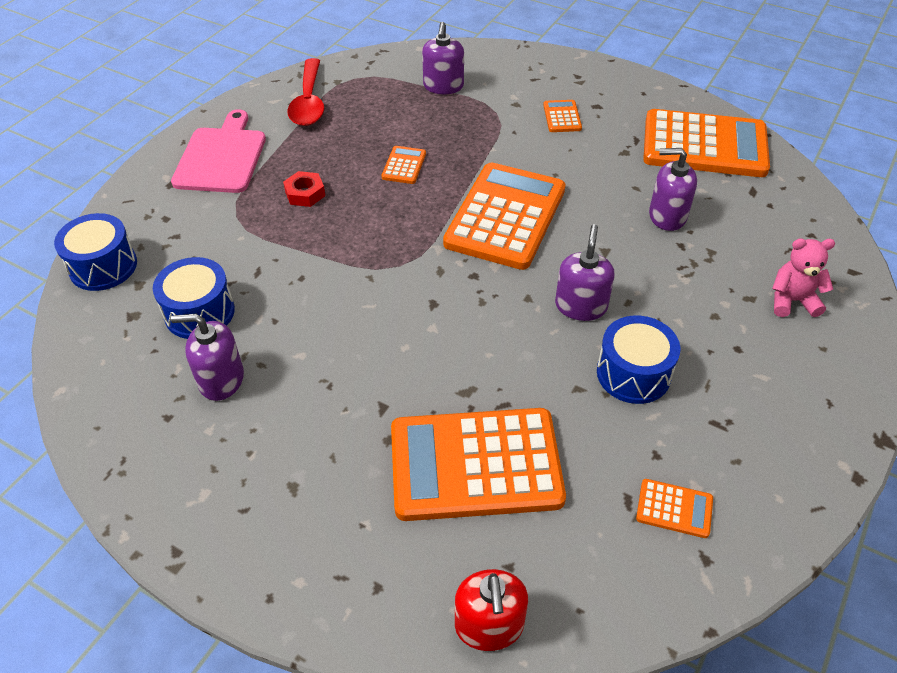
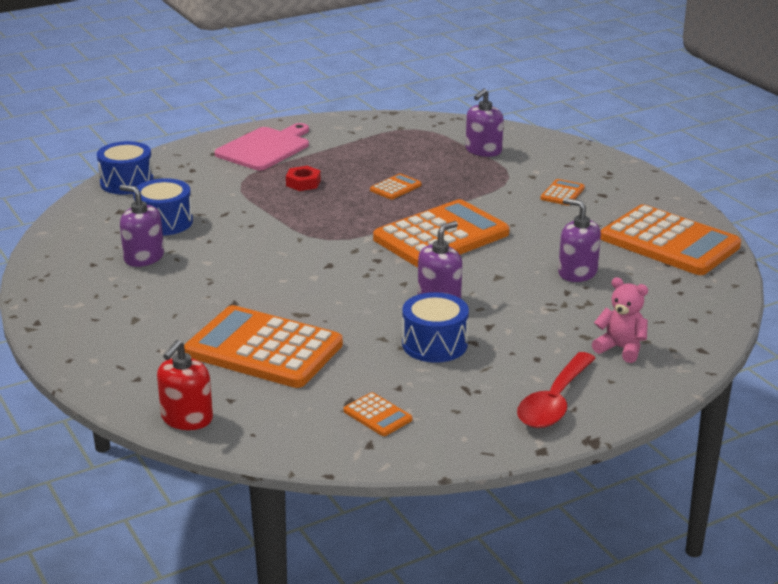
camera: 30 degrees right, 20 degrees down
(309, 102) = (364, 134): red spoon -> red spoon (554, 402)

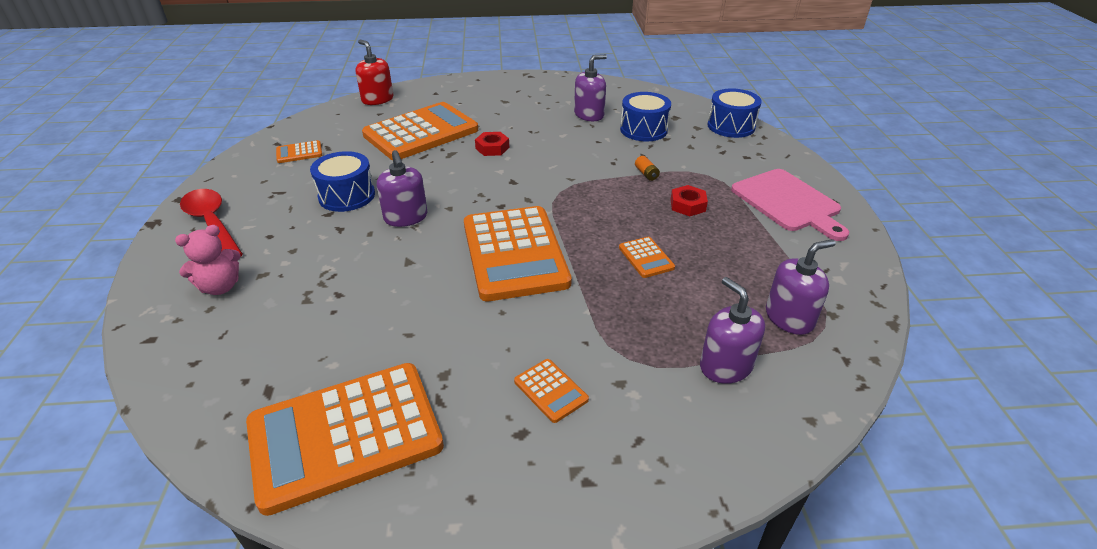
camera: 115 degrees right, 10 degrees up
(261, 207) = (646, 174): none -> orange battery
(268, 293) = (492, 148): none -> red nut
(577, 273) = (362, 317): purple soap dispenser -> purple soap dispenser (789, 318)

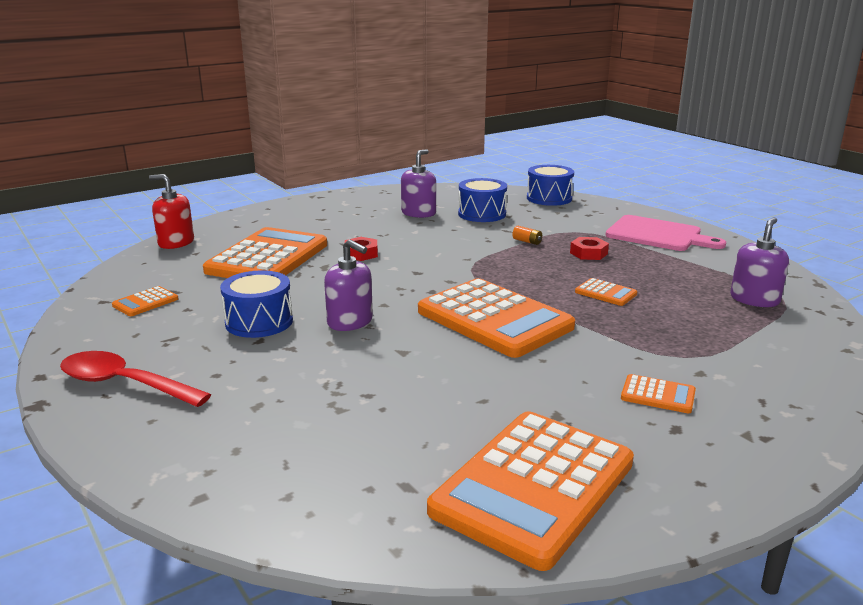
camera: 30 degrees left, 15 degrees down
(220, 287) = (221, 429): pink teddy bear -> none
(725, 366) = (755, 339): purple soap dispenser -> none

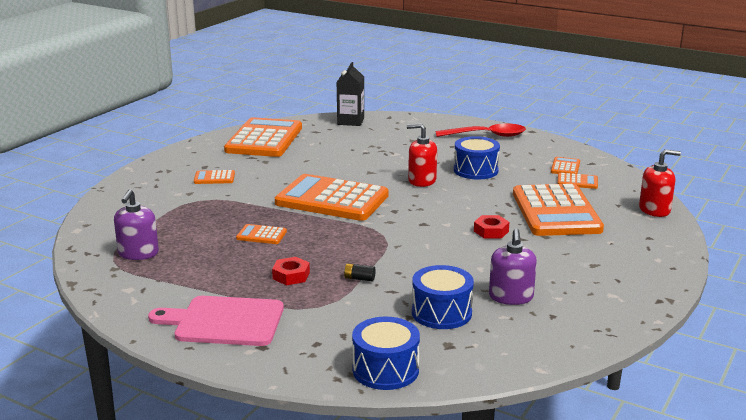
camera: 155 degrees right, 0 degrees up
(176, 282) = (577, 182): none -> orange calculator
(299, 505) = (350, 121): none -> black carton
(350, 322) = (422, 181): purple soap dispenser -> red soap dispenser
(527, 241) = (359, 279): orange battery -> black battery

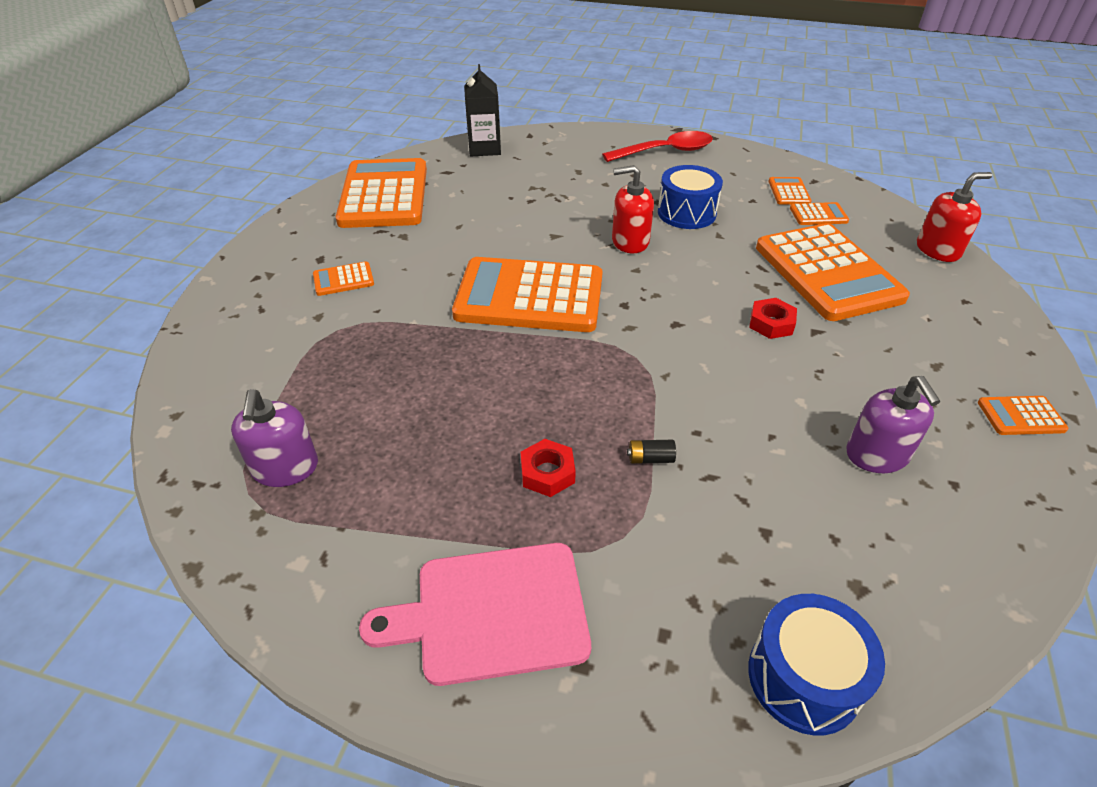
camera: 15 degrees left, 20 degrees up
(261, 235) = (463, 389): orange calculator -> orange calculator (1020, 416)
(441, 313) = (806, 512): blue drum -> none

